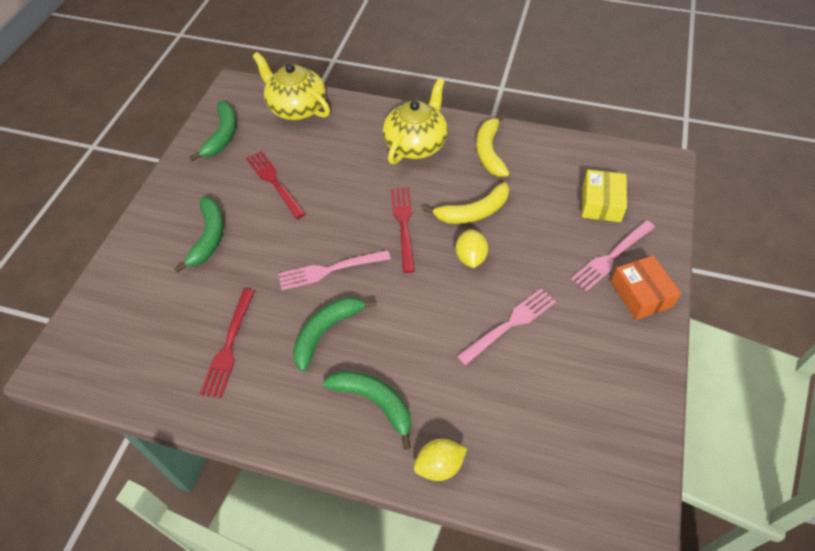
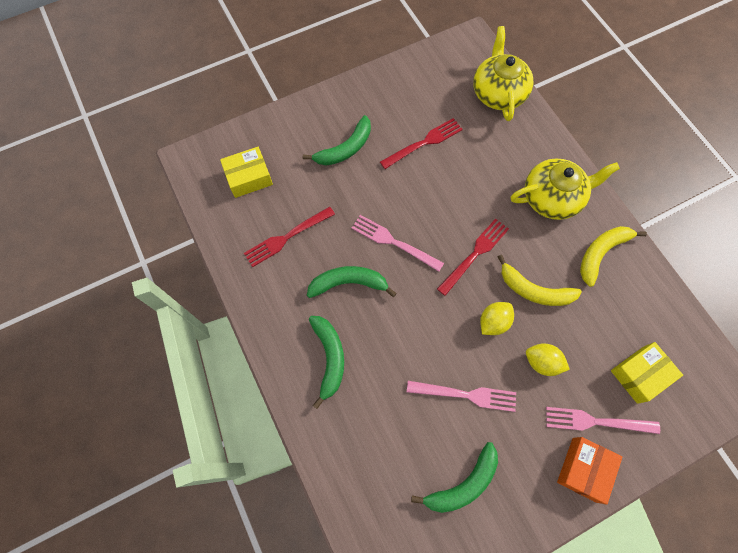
camera: 45 degrees right, 15 degrees up
(136, 330) = (249, 177): none -> yellow box
(222, 136) = (426, 75): green banana -> green banana (463, 484)
(274, 182) = (423, 143): red fork -> red fork turned 45 degrees clockwise
(439, 466) = (324, 436): yellow lemon -> yellow lemon (542, 362)

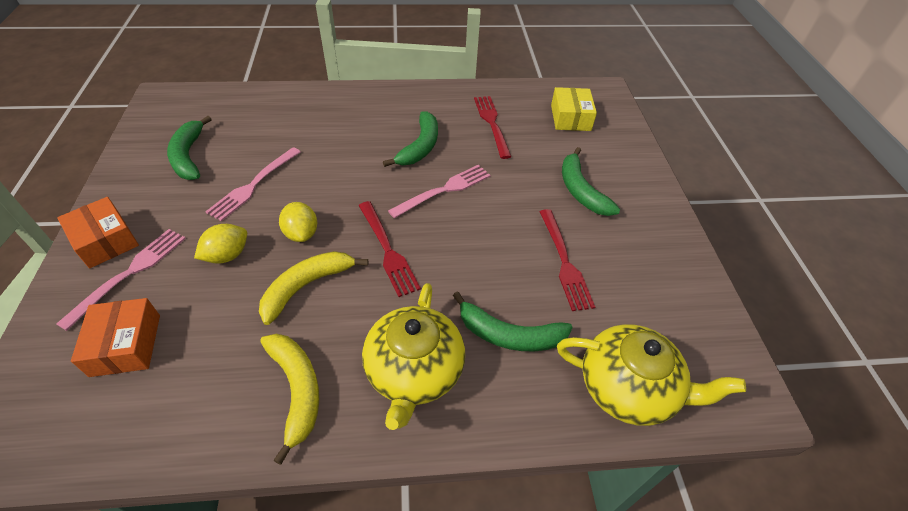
camera: 110 degrees right, 20 degrees down
(329, 358) = (360, 117): green banana -> green banana (509, 335)
(640, 374) = (126, 345): yellow box -> orange box

